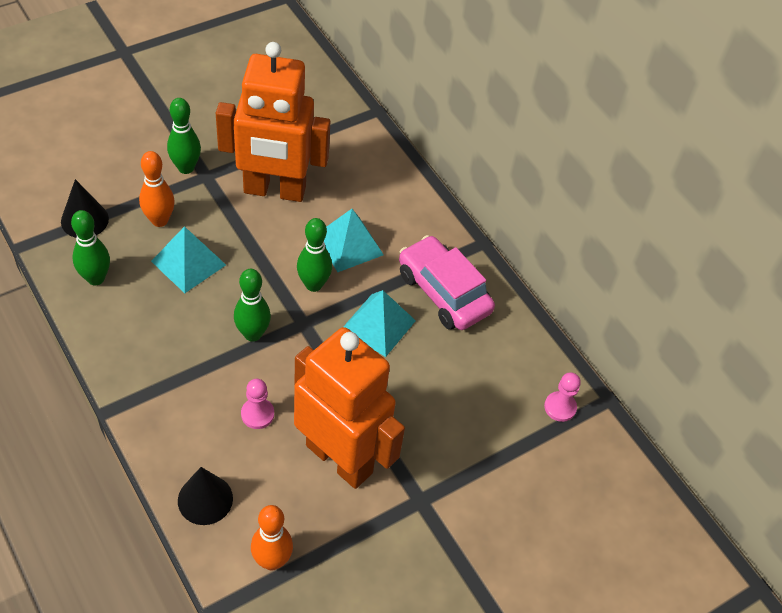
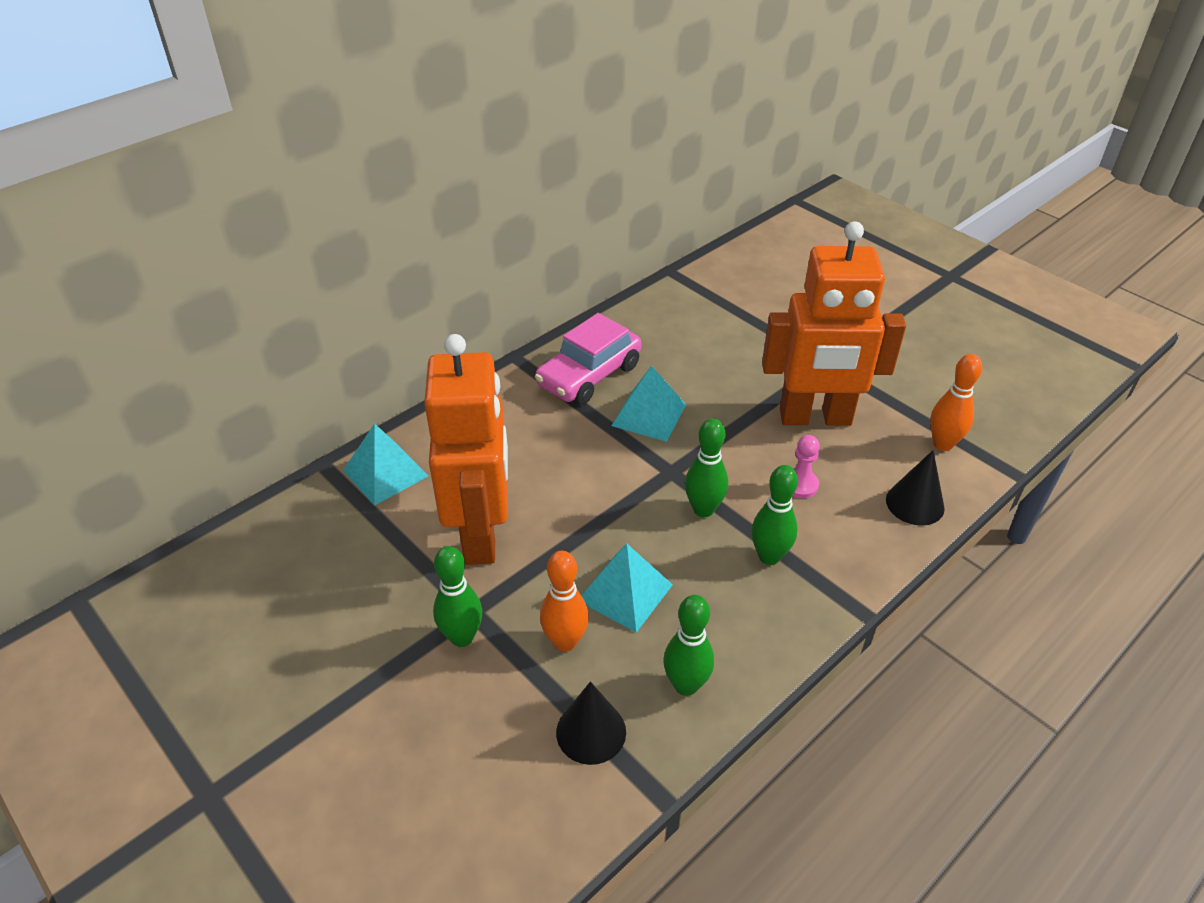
camera: 95 degrees left, 10 degrees down
(313, 284) = (616, 472): green bowling pin -> green bowling pin (769, 556)
(340, 458) = (815, 418): orange robot -> orange robot turned 120 degrees counterclockwise
(349, 245) = (548, 454): turquoise pyramid -> turquoise pyramid (385, 473)
(560, 407) = (689, 294): pink pawn -> none

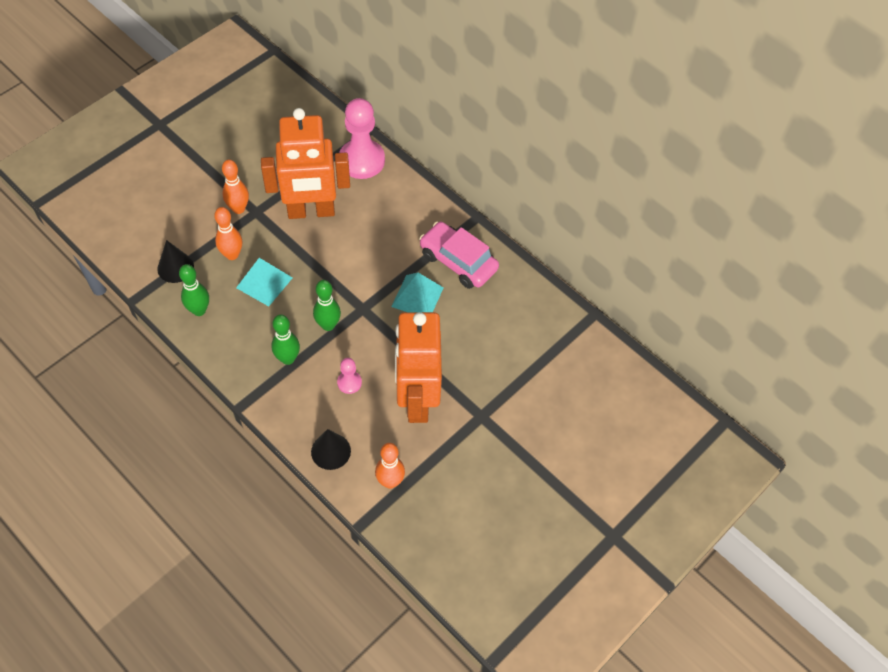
camera: 85 degrees right, 15 degrees up
(385, 473) = (362, 160): turquoise pyramid -> pink pawn
(462, 637) = (238, 209): green bowling pin -> orange bowling pin

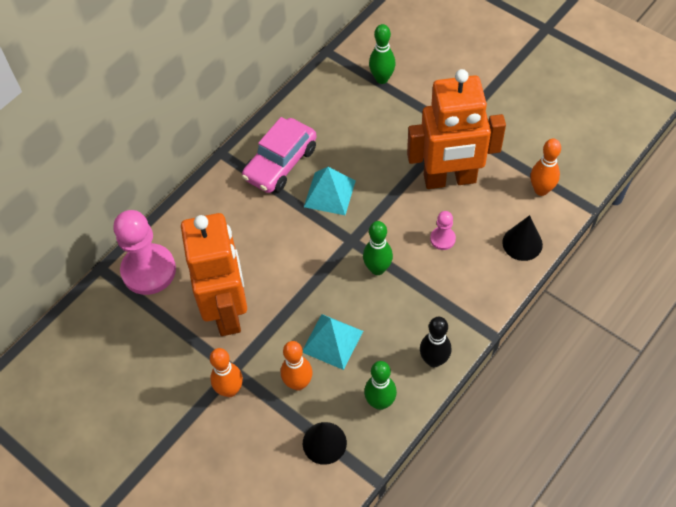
camera: 90 degrees left, 0 degrees up
(227, 356) = (434, 360): none -> black bowling pin
(288, 358) = (425, 300): green bowling pin -> green bowling pin (382, 79)

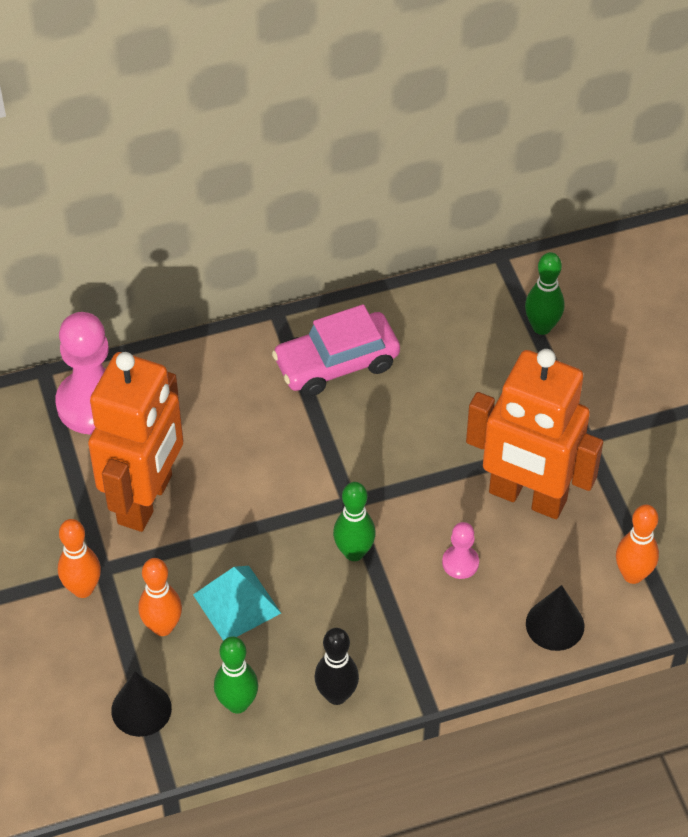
camera: 30 degrees right, 5 degrees down
(329, 193) = (367, 432): turquoise pyramid -> none

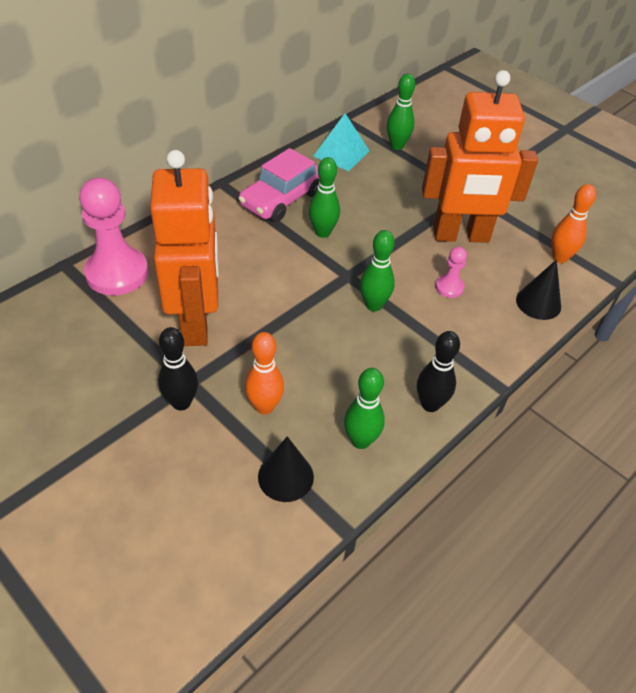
camera: 30 degrees left, 5 degrees down
(83, 589) = (181, 403): orange bowling pin -> black bowling pin
(236, 603) = (312, 369): turquoise pyramid -> turquoise pyramid (341, 153)
(357, 431) = (323, 232): none -> green bowling pin

